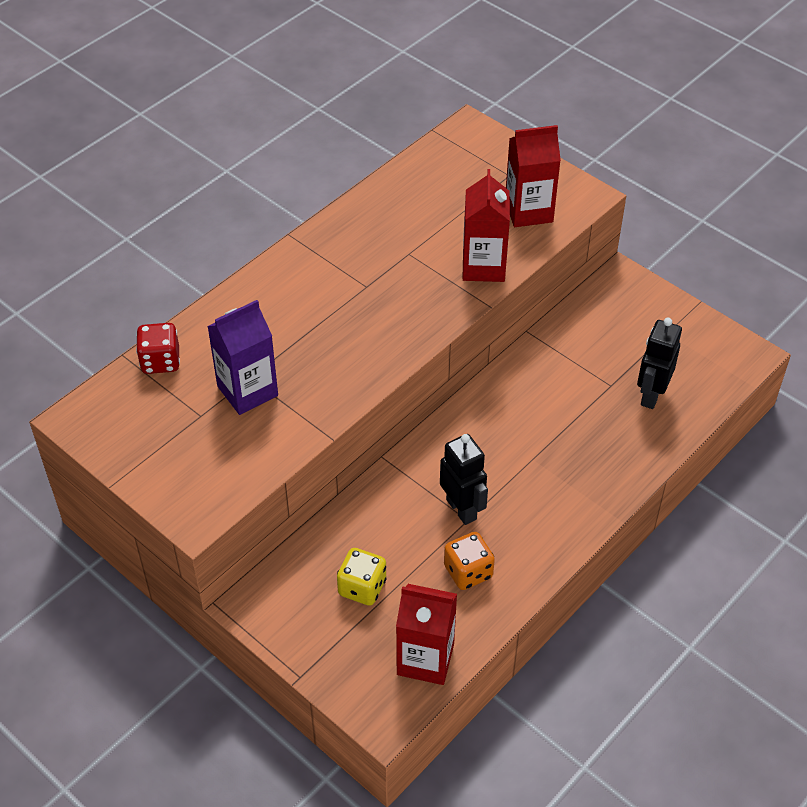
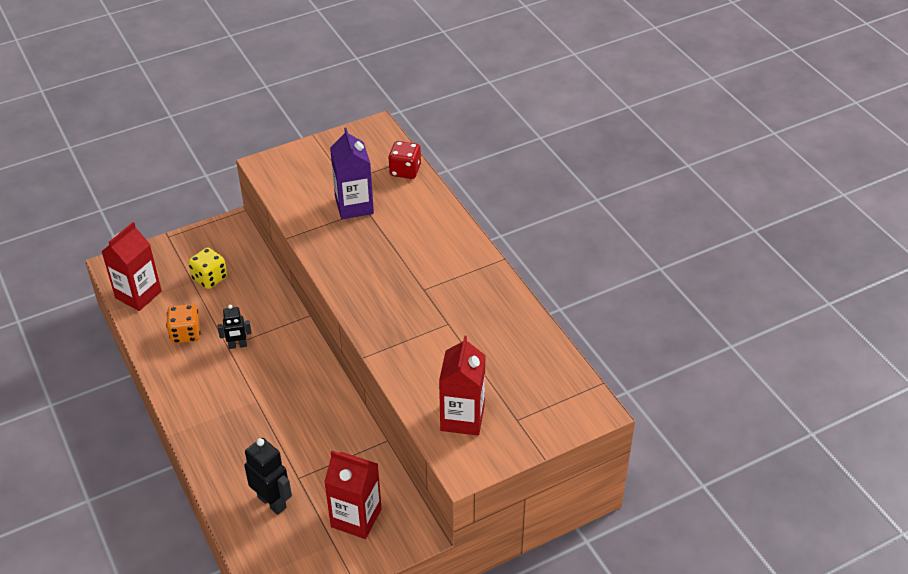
camera: 110 degrees right, 5 degrees down
(461, 509) = (237, 345): black robot -> black robot, size x0.64
(483, 266) = (409, 366): red carton -> red carton (356, 518)

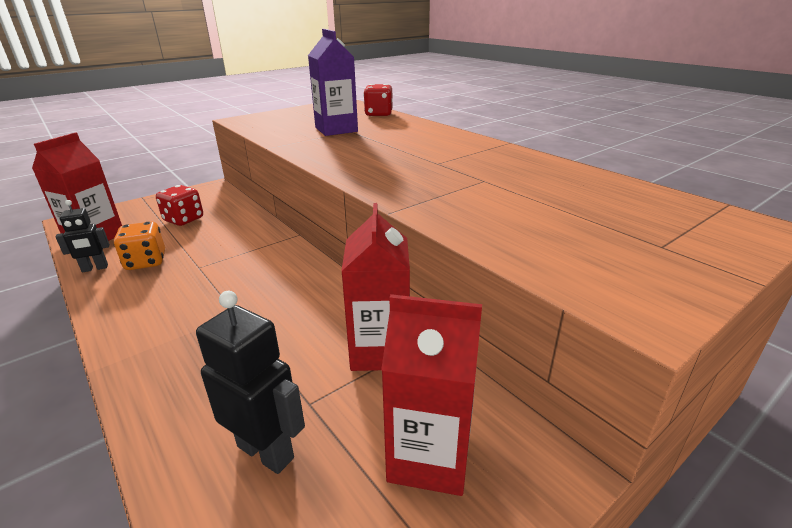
camera: 10 degrees left, 15 degrees down
(210, 278) = (184, 219): yellow dice -> red dice
(237, 345) = (212, 265): black robot -> black robot (95, 268)
(462, 418) = (578, 252): red carton -> red carton (380, 351)

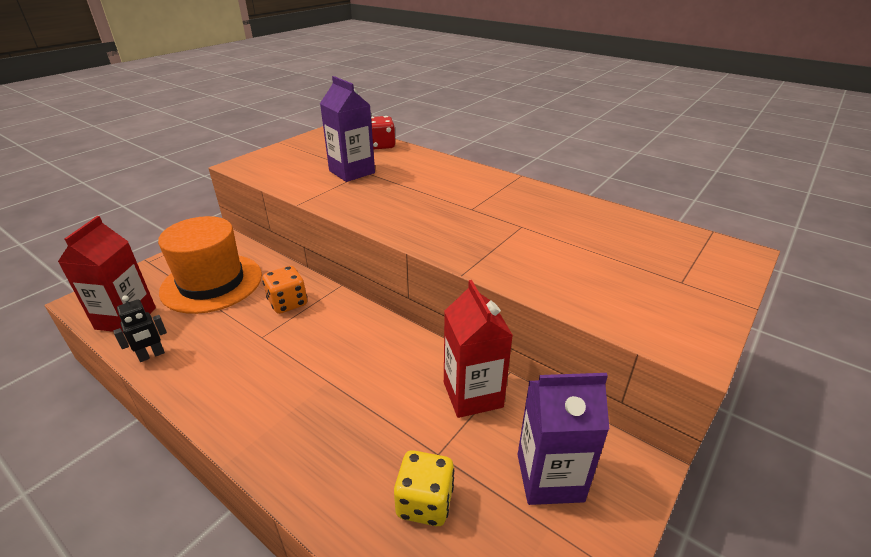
camera: 15 degrees left, 5 degrees up
(146, 262) = (202, 339): orange dice -> orange dice (288, 303)
(184, 219) = (212, 283): red dice -> orange hat
(266, 451) = (425, 502): black robot -> yellow dice
(429, 456) = (549, 477): red carton -> purple carton

